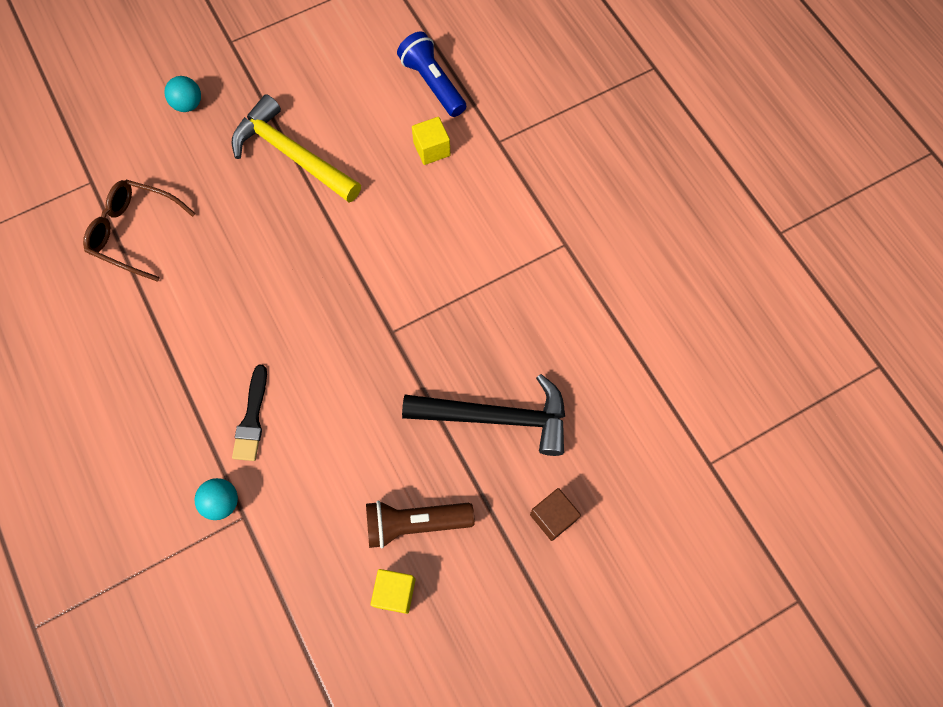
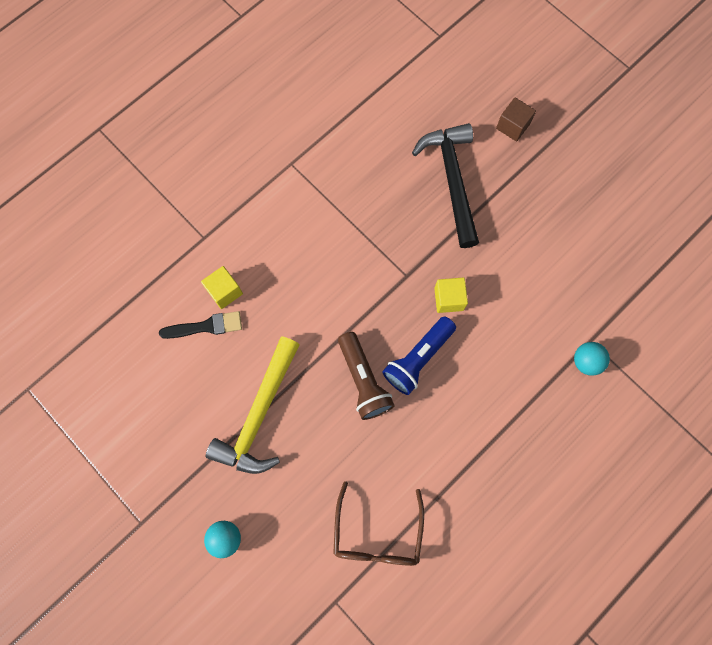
camera: 105 degrees left, 5 degrees up
(252, 418) = (513, 362): black brush -> black brush (206, 326)
(395, 592) = (603, 216): yellow cube -> yellow cube (448, 299)
(414, 523) = (550, 216): brown flashlight -> brown flashlight (363, 381)
(432, 83) = (153, 310): blue flashlight -> blue flashlight (418, 359)

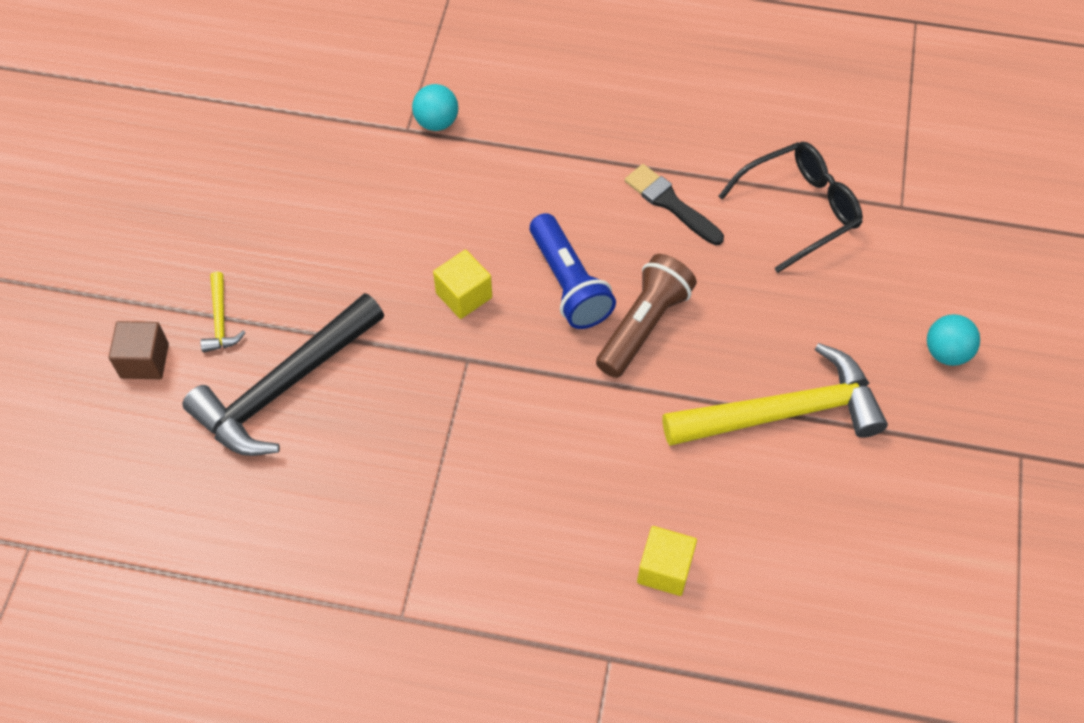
camera: 125 degrees left, 15 degrees down
(206, 326) = (731, 558): black brush -> black brush (670, 203)
(377, 534) = (799, 210): brown glasses -> black glasses
(418, 359) = (569, 284): blue flashlight -> blue flashlight turned 60 degrees clockwise
(515, 172) = (220, 320): none -> yellow hammer

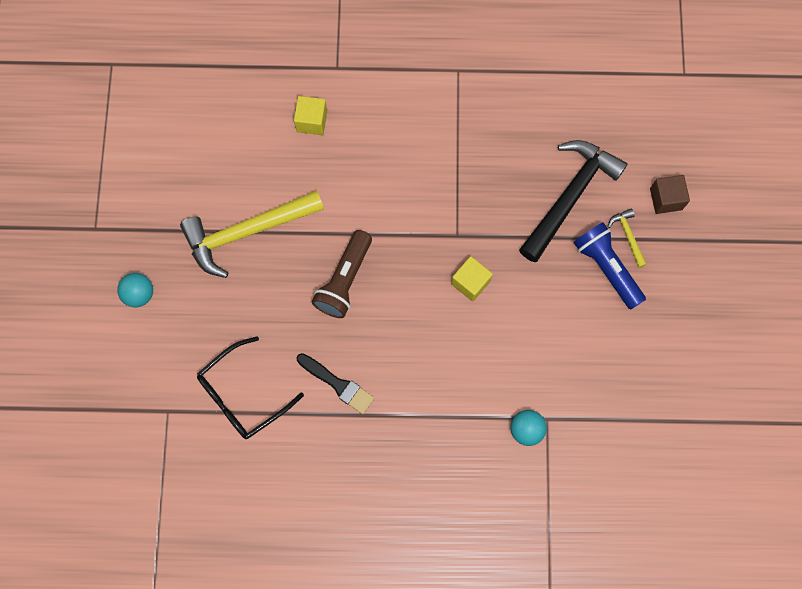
camera: 170 degrees right, 15 degrees up
(569, 284) = (400, 303): blue flashlight -> blue flashlight (606, 267)

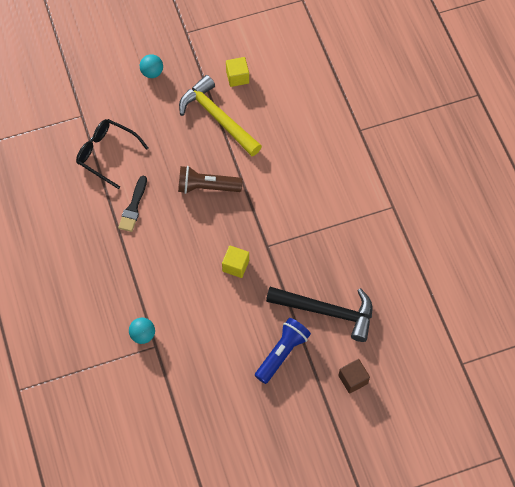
camera: 70 degrees right, 10 degrees down
(311, 121) = (313, 128): yellow cube -> yellow cube (237, 77)
(628, 236) = (312, 361): yellow hammer -> none

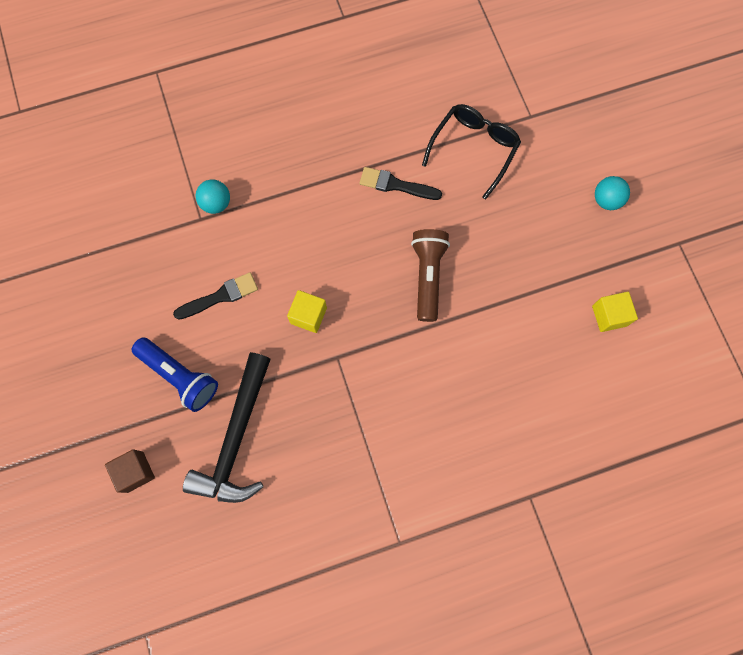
camera: 90 degrees right, 10 degrees up
(217, 118) = (539, 289): yellow hammer -> none
(220, 328) = (220, 296): none -> black brush

